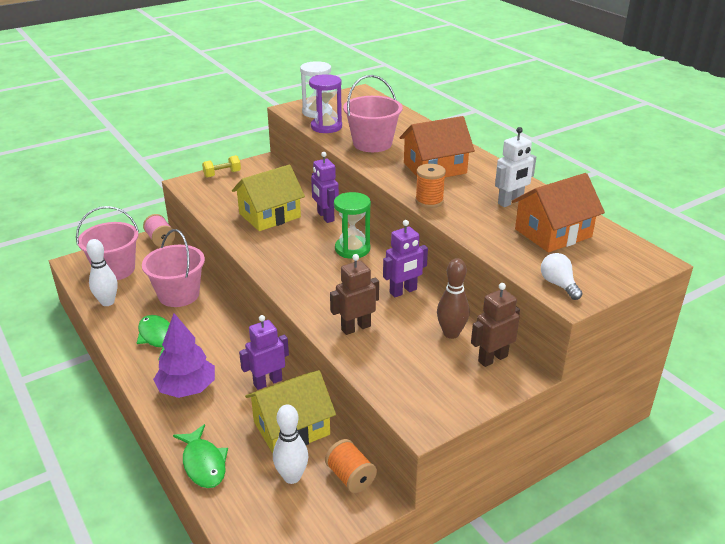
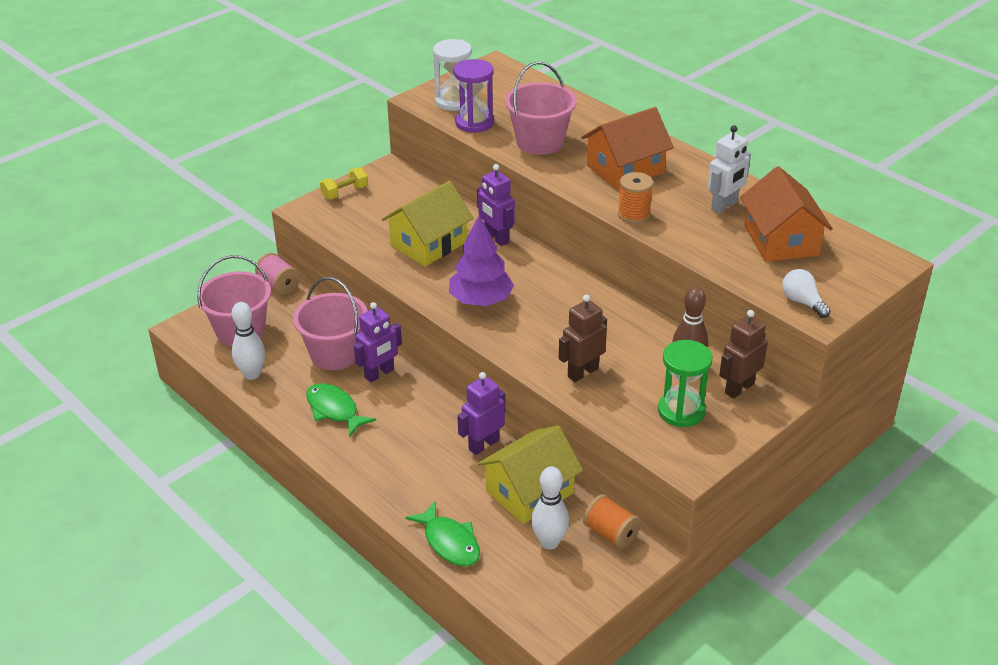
camera: 10 degrees left, 5 degrees up
(187, 389) = (395, 465): purple tree -> purple tree (481, 300)
(352, 249) = (544, 277): green hourglass -> green hourglass (681, 411)
(403, 291) = (620, 323): purple robot -> purple robot (379, 374)
(553, 233) = (781, 240): orange house -> orange house turned 60 degrees counterclockwise

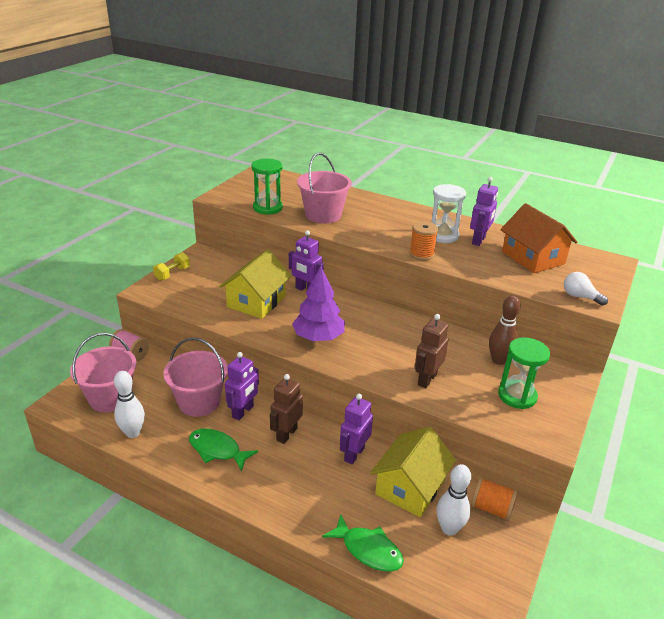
camera: 20 degrees left, 5 degrees down
(454, 101) = (244, 196): white hourglass -> white hourglass (443, 236)
(474, 123) = (267, 208): purple hourglass -> green hourglass
(625, 169) = (395, 225): orange house -> none
(724, 206) = (479, 240): white robot -> purple robot
(739, 388) = (545, 370): brown robot -> brown robot (286, 434)

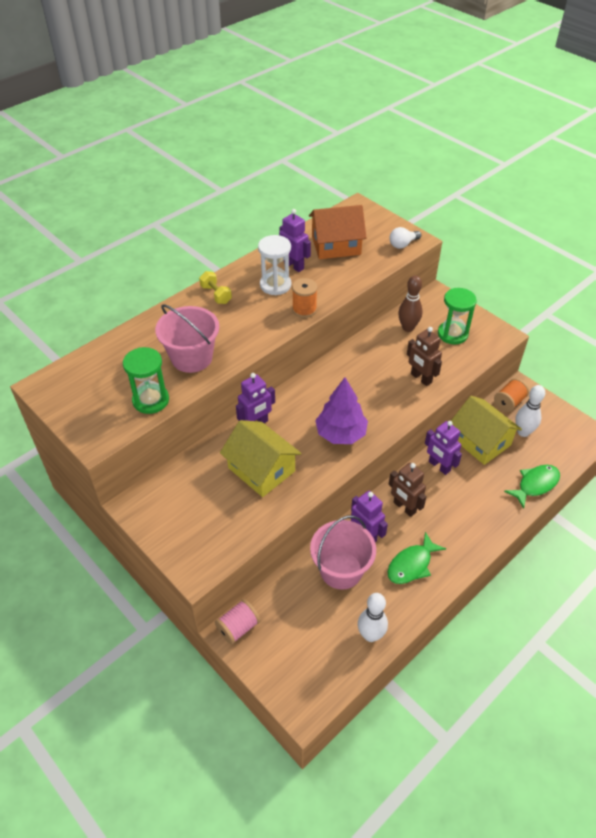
camera: 70 degrees left, 15 degrees up
(110, 397) = (309, 654): pink bucket -> none
(172, 274) = (169, 539): yellow dumbbell -> yellow dumbbell (216, 294)

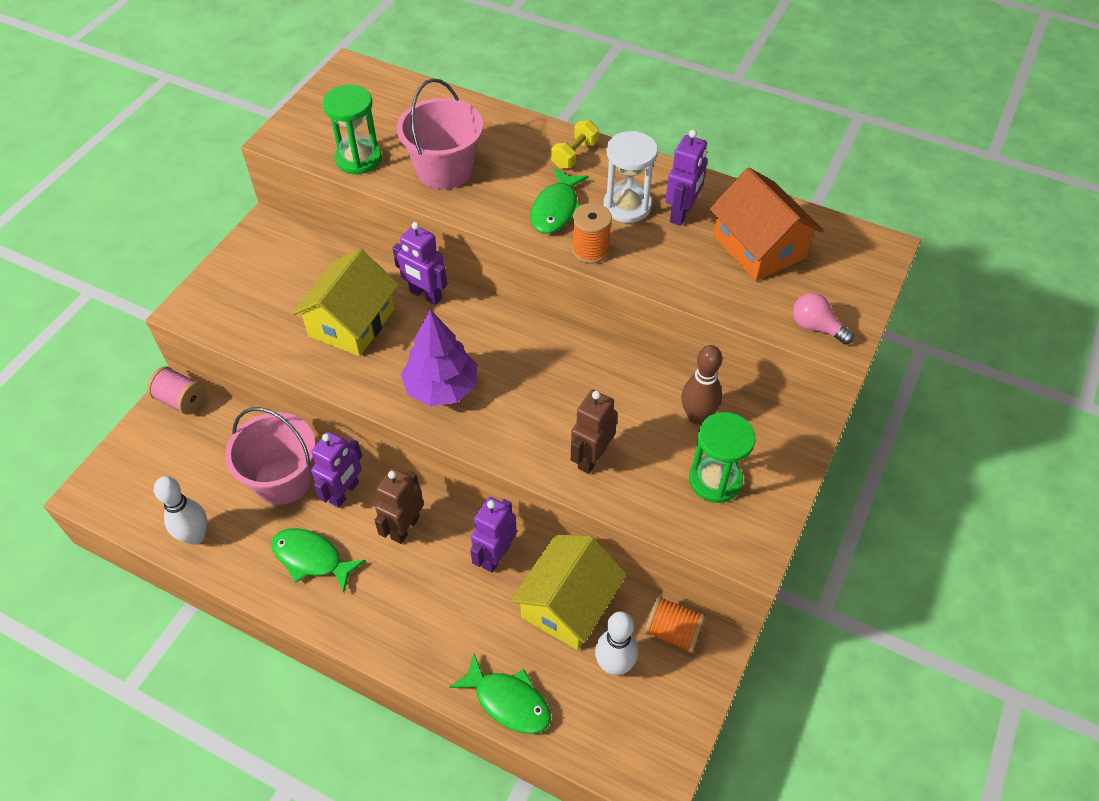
camera: 70 degrees right, 5 degrees up
(261, 315) = (556, 209): none -> green fish
(403, 244) = (816, 327): white light bulb -> pink light bulb

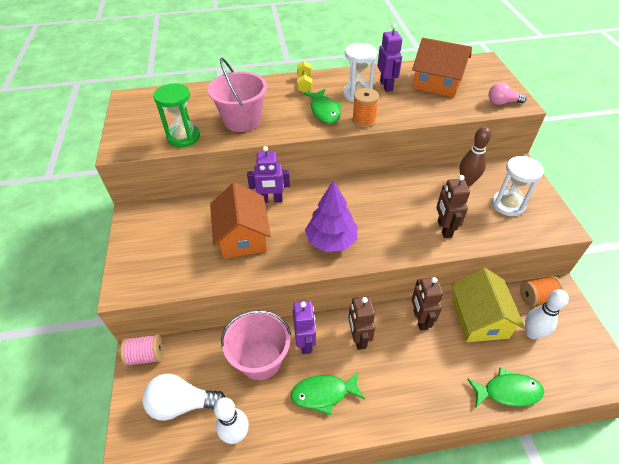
camera: 35 degrees left, 5 degrees down
(173, 472) = (182, 404): none -> white light bulb
(351, 322) = (242, 236): yellow house -> orange house
(495, 556) = (420, 319): purple robot -> brown robot
(715, 480) = (508, 204): green hourglass -> white hourglass

